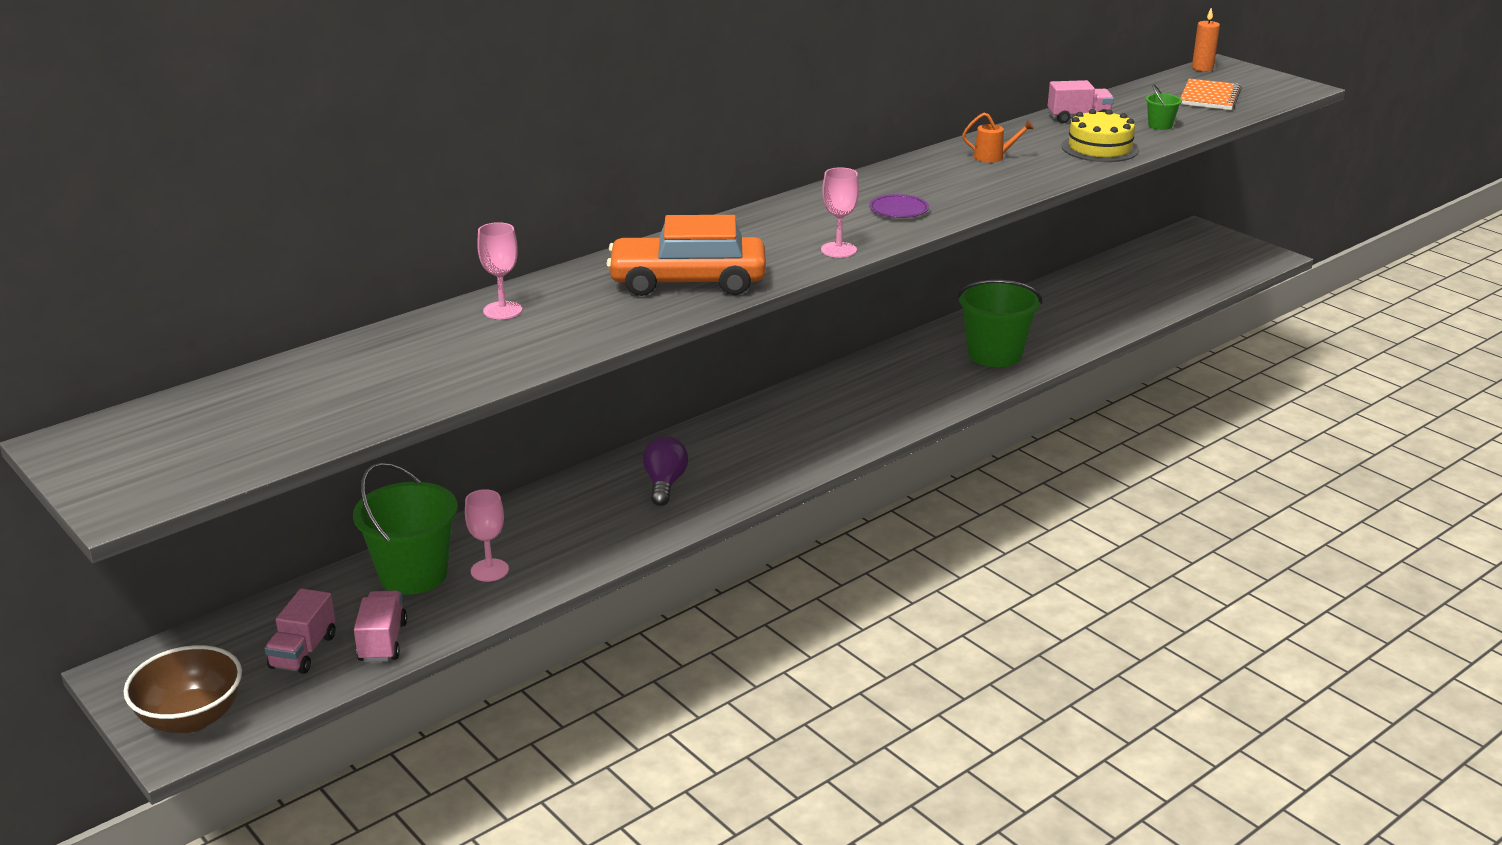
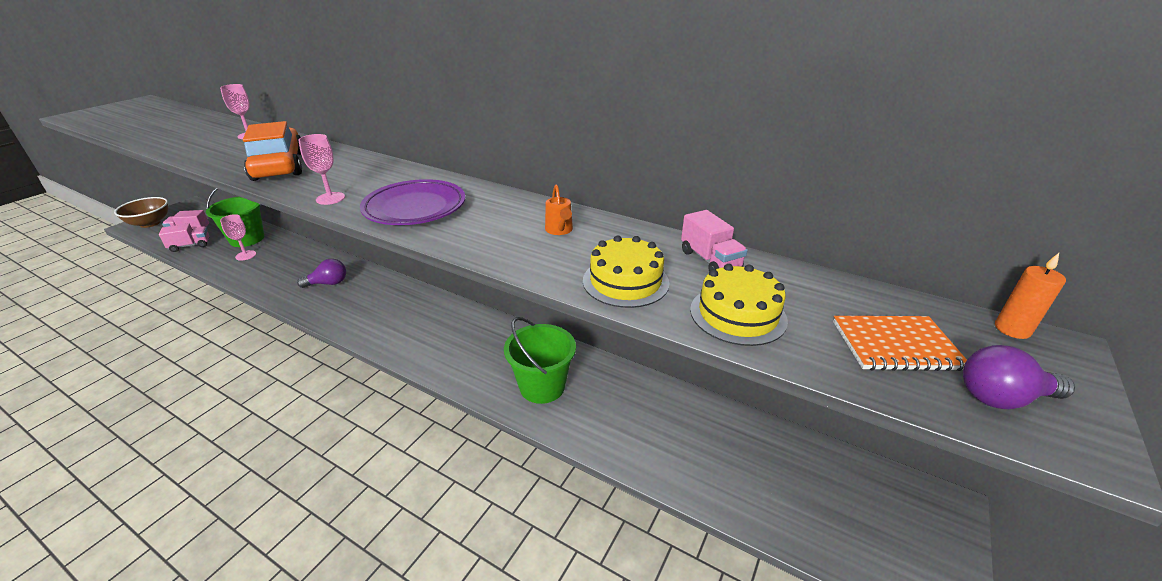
camera: 70 degrees right, 5 degrees up
(898, 210) = (415, 208): purple plate -> purple plate, size x2.06
(1160, 125) = (738, 314): green bucket -> yellow cake
(1263, 90) = (1002, 398): none -> purple light bulb

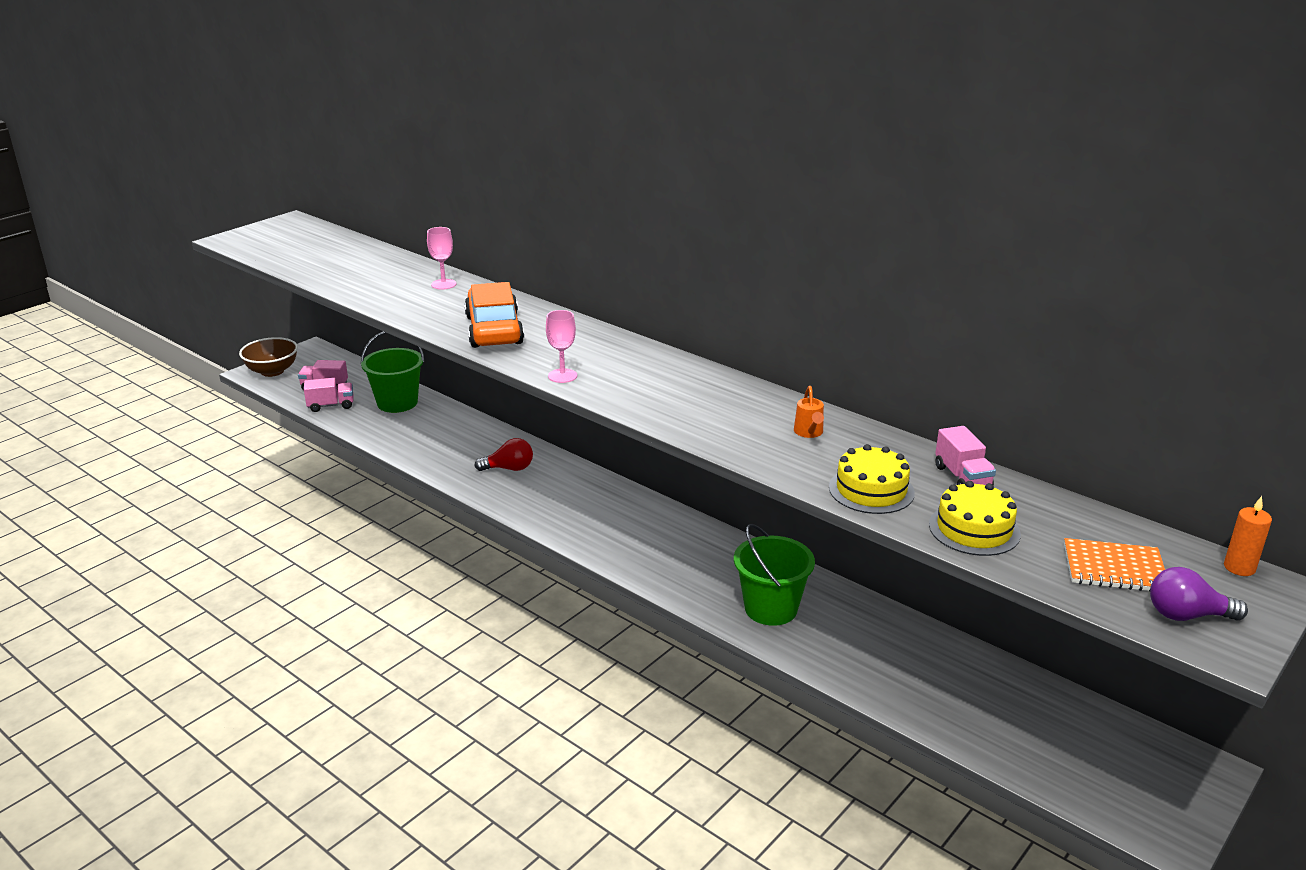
camera: 10 degrees right, 5 degrees down
(246, 255) = (401, 424): pink goblet -> none
(328, 283) = (509, 468): purple light bulb -> red light bulb
(415, 208) = (654, 394): purple plate -> none

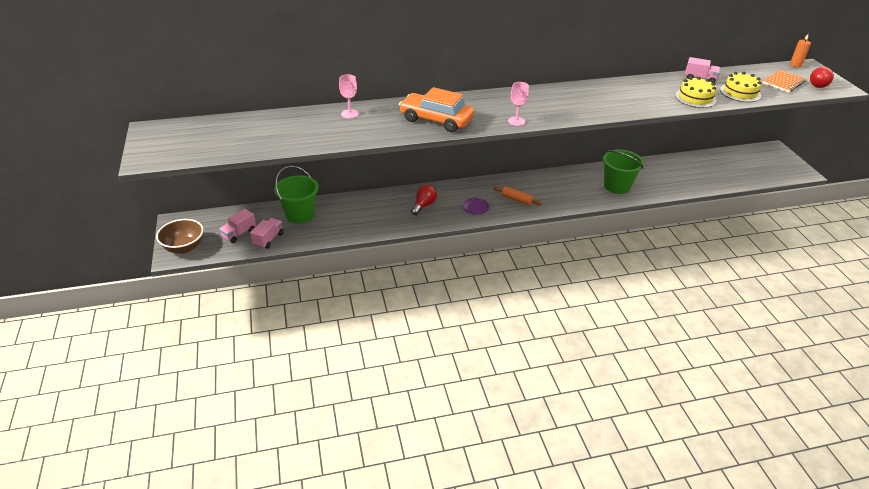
camera: 55 degrees left, 10 degrees up
(549, 506) = (475, 207): none -> purple plate
(610, 531) = (516, 200): none -> orange rolling pin
(809, 433) = (635, 91): orange watering can -> none
(1187, 615) = (819, 85): purple light bulb -> red light bulb

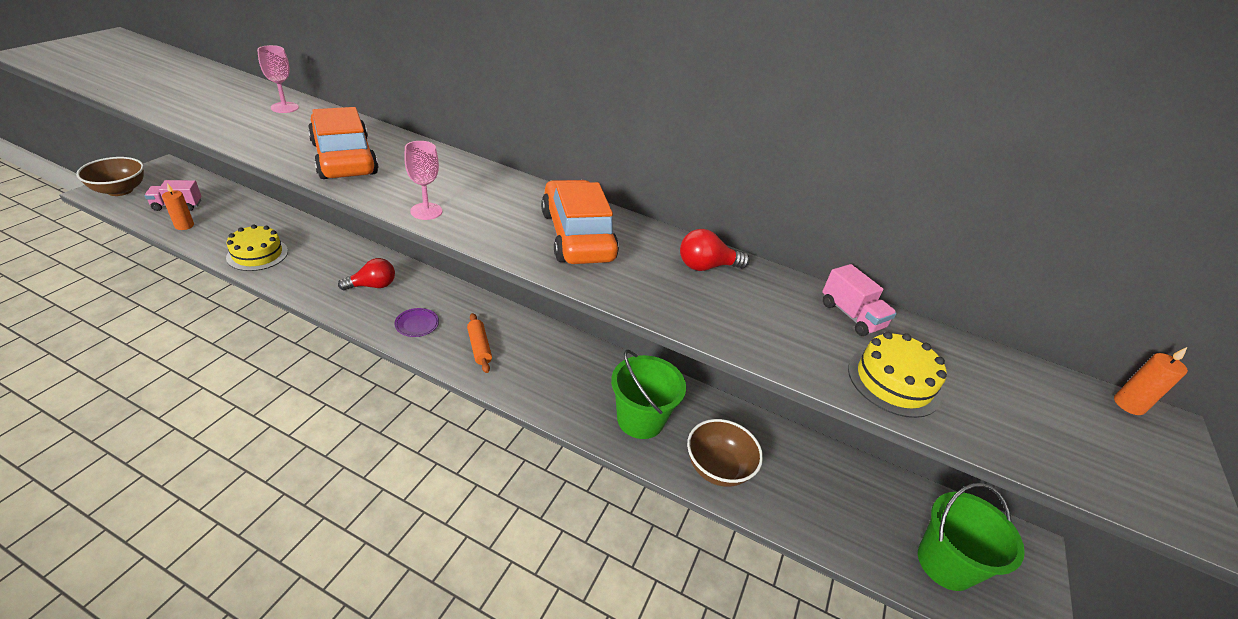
camera: 35 degrees right, 0 degrees up
(268, 239) = (184, 225): pink truck -> orange candle
(300, 214) = (255, 220): green bucket -> green bucket (945, 563)
(580, 100) = (577, 236): none -> orange car
(664, 185) = (717, 468): none -> brown bowl
(695, 98) = (778, 339): yellow cake -> yellow cake (257, 254)
(783, 82) = (1037, 420): orange notebook -> none
(819, 85) = (1131, 476): red light bulb -> red light bulb (706, 266)

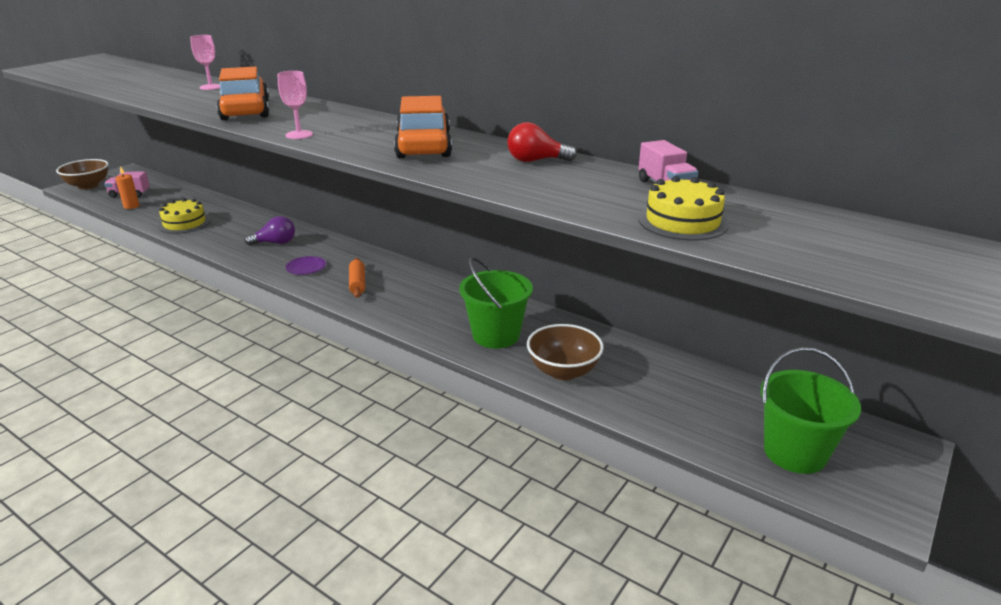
camera: 15 degrees right, 10 degrees down
(372, 285) = (275, 243): red light bulb -> purple light bulb
(1128, 405) = (944, 240): orange candle -> none

